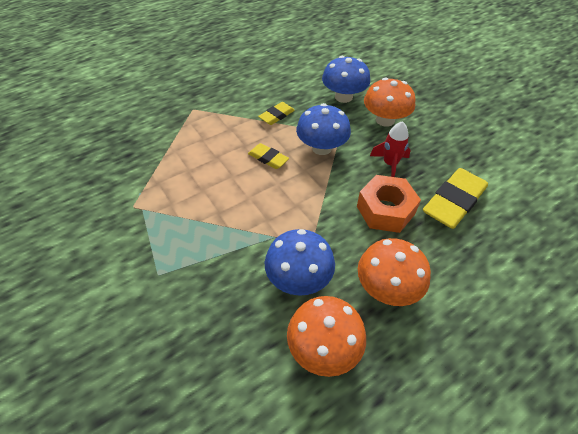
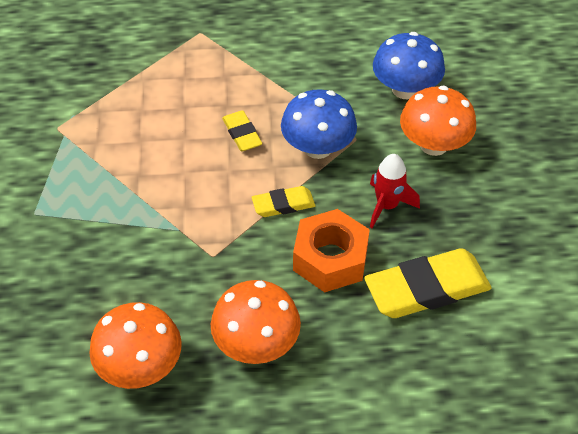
camera: 30 degrees right, 0 degrees up
(276, 116) = (295, 81): yellow eraser -> yellow eraser (283, 204)
(299, 278) = (170, 286): blue mushroom -> none

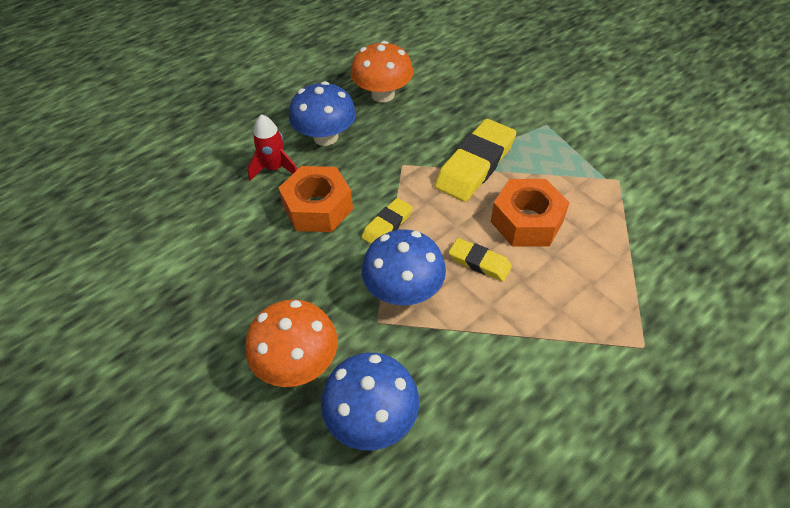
camera: 145 degrees right, 0 degrees up
(170, 141) = (527, 221): none -> orange nut
(256, 343) = (326, 137): orange mushroom -> blue mushroom
(387, 206) = (302, 273): red rocket -> red rocket (275, 168)
(427, 288) = (230, 227): yellow eraser -> yellow eraser (475, 165)

